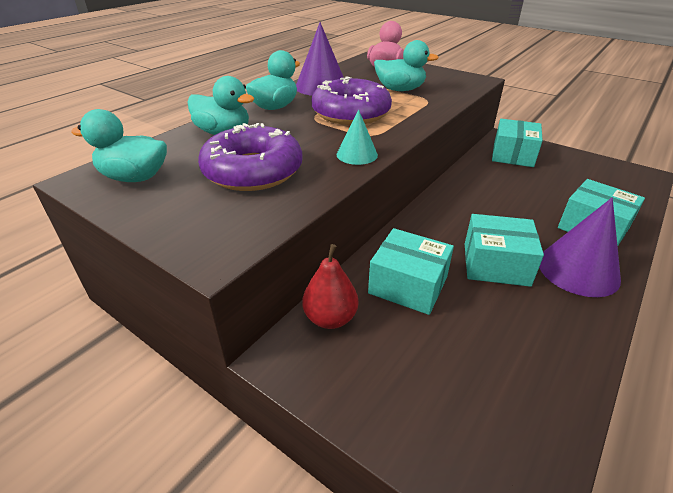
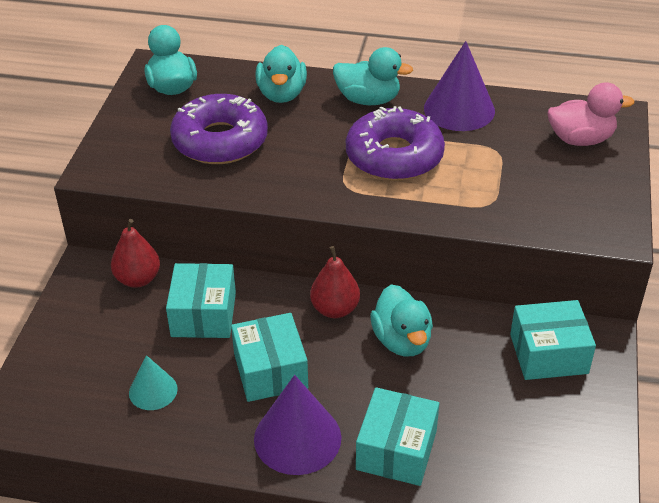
camera: 65 degrees right, 5 degrees up
(357, 154) = (293, 190): turquoise cone -> turquoise cone (153, 391)
(400, 90) = (505, 173): turquoise duck -> turquoise duck (402, 340)
(437, 215) = (335, 309): none -> red pear

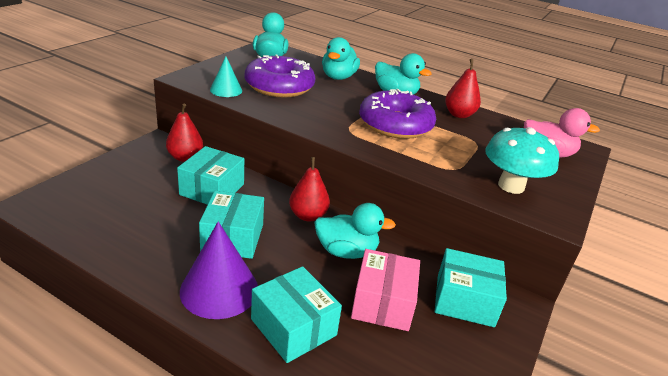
camera: 15 degrees right, 10 degrees down
(153, 391) = (139, 222): turquoise cone -> turquoise cone (226, 90)
(396, 450) = (293, 327): turquoise box -> turquoise box turned 75 degrees counterclockwise
(402, 340) = (346, 251): turquoise duck -> turquoise duck turned 90 degrees counterclockwise
(459, 109) = (459, 115): purple cone -> red pear
(469, 388) = (383, 303): none -> pink box
(559, 206) = (511, 186): none -> turquoise mushroom

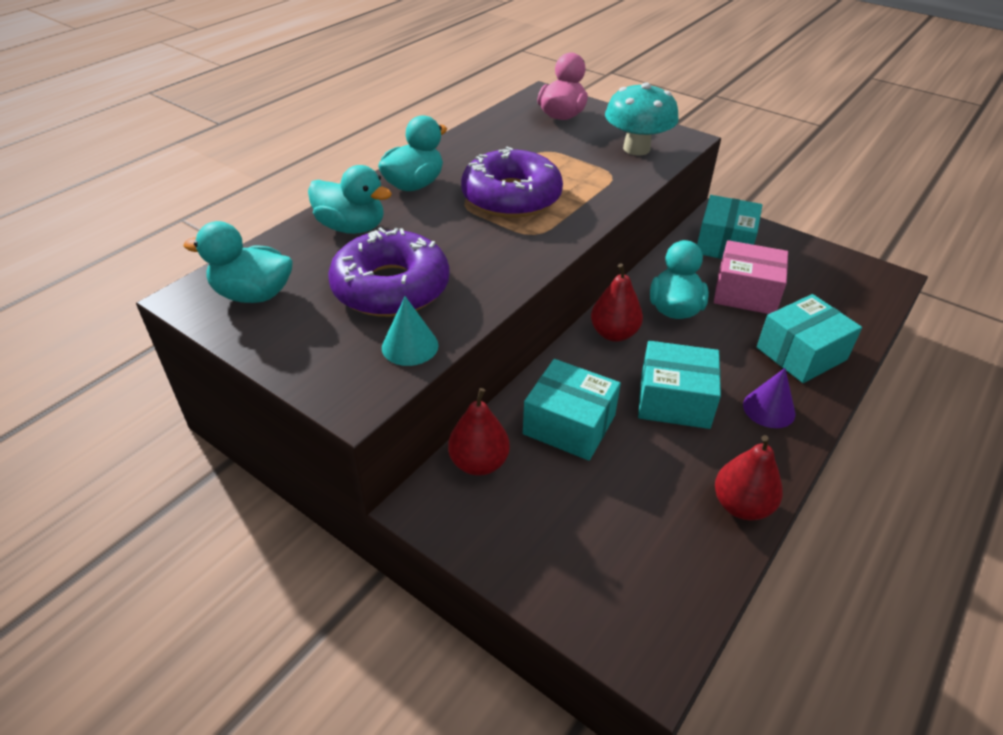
camera: 80 degrees left, 10 degrees up
(219, 289) = (769, 409): purple cone -> purple cone, size x0.58
(459, 115) = (474, 148): red pear -> red pear (741, 505)

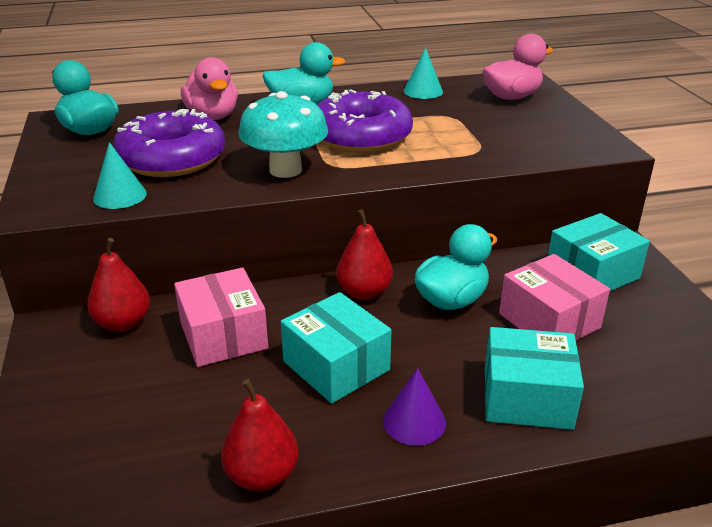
camera: 40 degrees right, 10 degrees down
(352, 227) = (213, 116): turquoise duck -> pink duck
(490, 133) = (423, 91): none -> turquoise cone
(569, 425) = (223, 335): turquoise box -> pink box
(636, 149) = (540, 139): turquoise mushroom -> turquoise mushroom (285, 170)

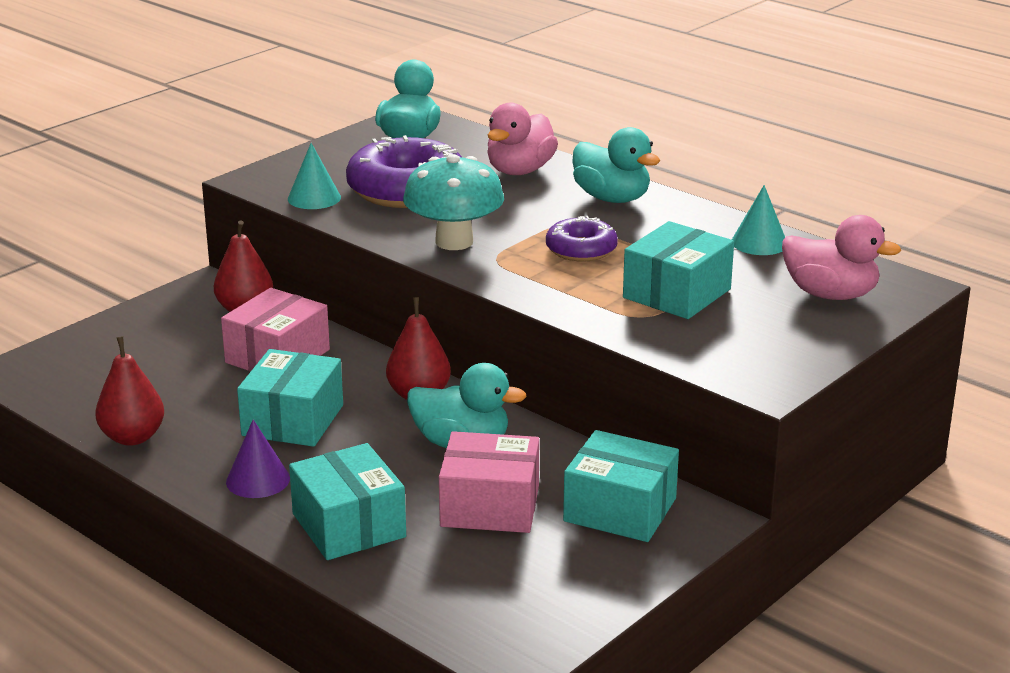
camera: 55 degrees right, 5 degrees down
(361, 136) = (581, 249): purple donut -> purple donut, size x0.56
(461, 131) = (676, 293): none -> turquoise box
(549, 321) = (490, 506): pink box -> pink box turned 75 degrees clockwise

